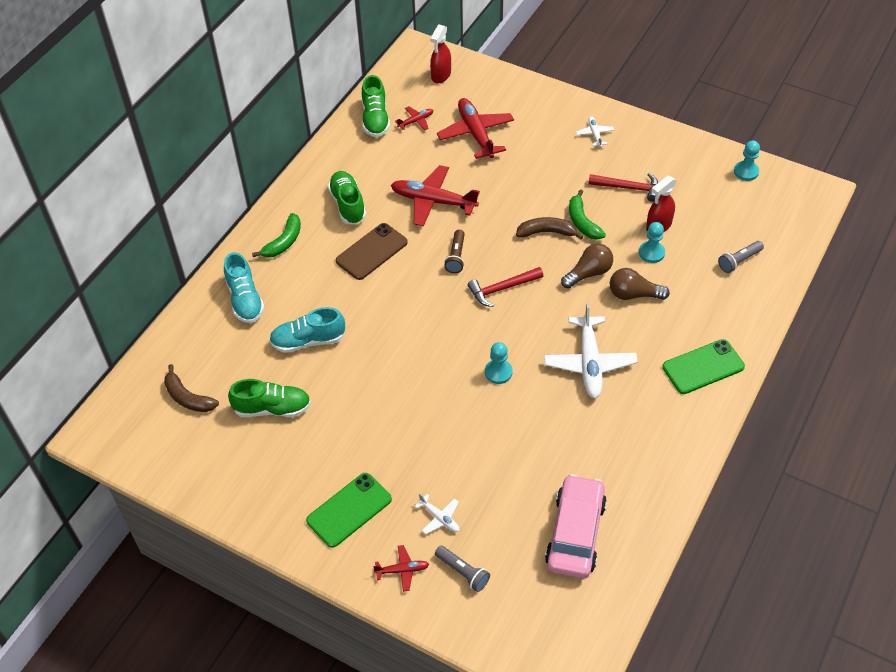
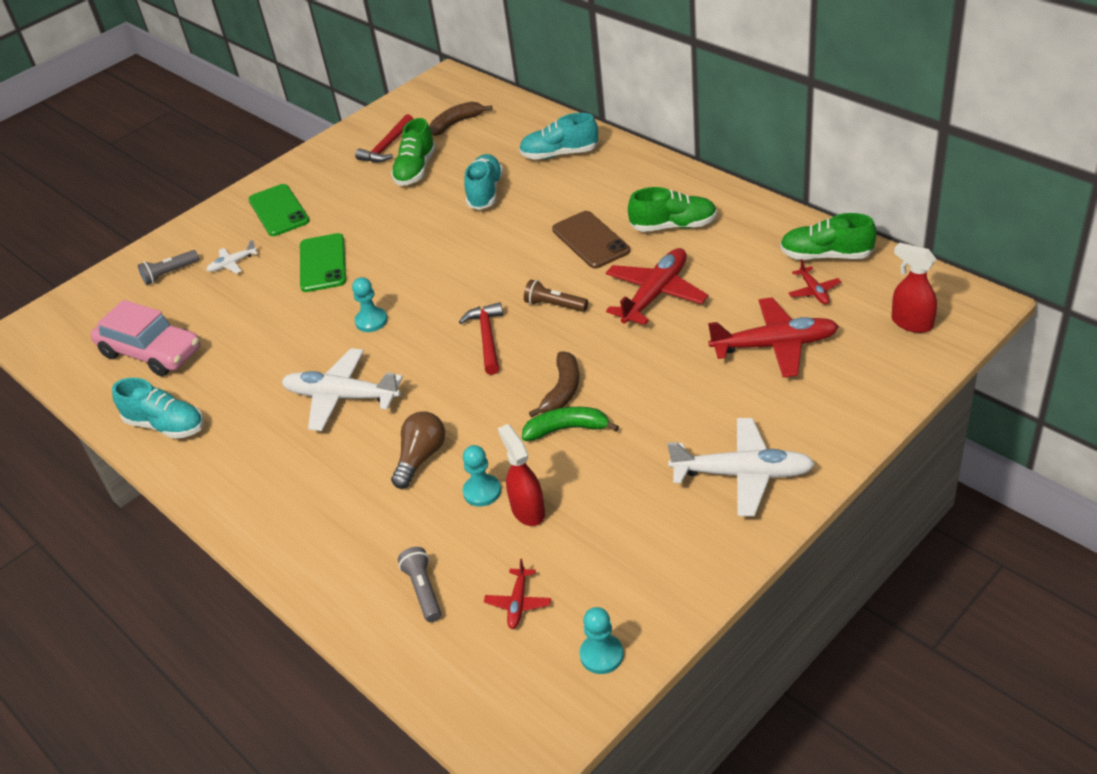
camera: 110 degrees right, 10 degrees down
(283, 242) = (631, 179): green banana -> none
(402, 570) = (199, 238): red plane -> red plane (518, 603)
(588, 273) = (475, 420): brown light bulb -> none
(595, 134) = (742, 474): white plane -> white plane, size x2.06
(628, 188) = (615, 492): red hammer -> red hammer (387, 147)
(656, 477) = (166, 425): none -> turquoise shoe
(703, 367) = (276, 502): green phone -> green phone (323, 263)

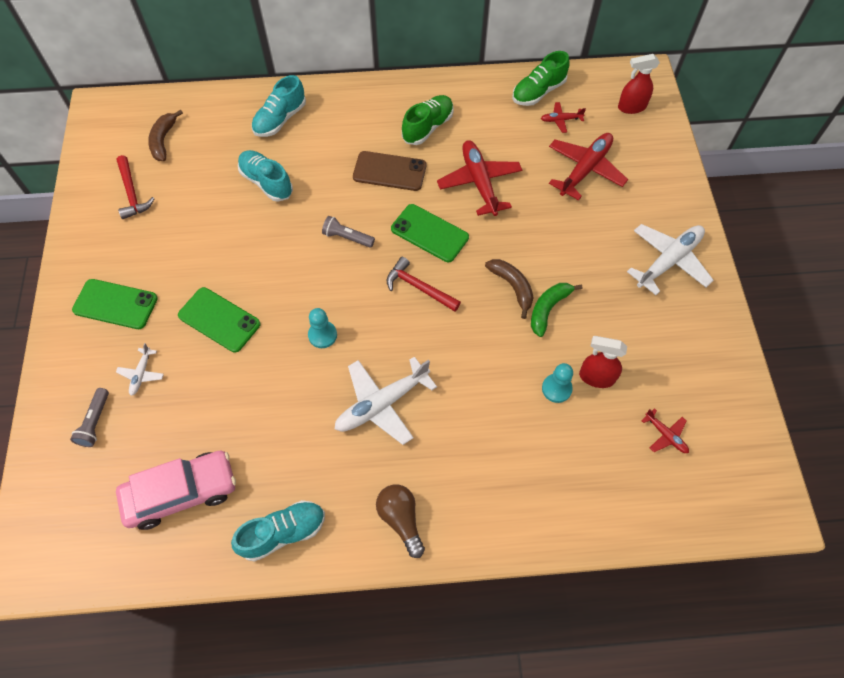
camera: 55 degrees left, 20 degrees up
(416, 170) = (185, 197): green shoe -> none
(421, 458) = (492, 399): brown light bulb -> brown light bulb (401, 519)
(423, 590) = (609, 477): grey flashlight -> grey flashlight (347, 237)
(554, 305) = (429, 233): brown flashlight -> green phone
(601, 655) = (740, 423): turquoise pawn -> none
(814, 291) = (561, 120): red plane -> red plane turned 150 degrees clockwise

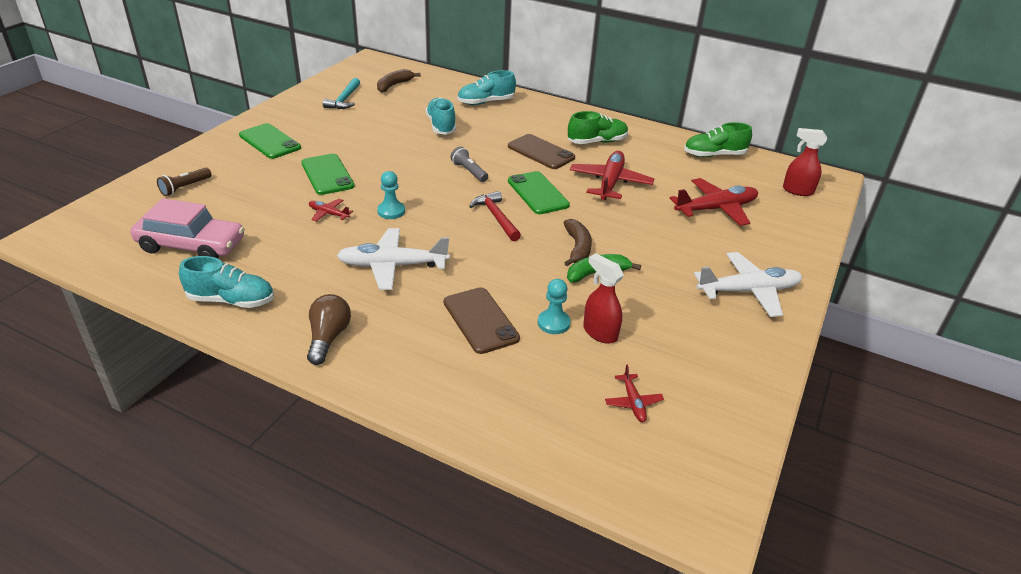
camera: 30 degrees right, 25 degrees down
(95, 422) = (185, 187): grey flashlight -> brown flashlight
(132, 193) = (344, 100): red hammer -> turquoise hammer
(141, 374) = (243, 178): white plane -> none
(501, 421) = (480, 320): none -> brown phone
(561, 120) = (720, 175): red plane -> red plane (329, 214)

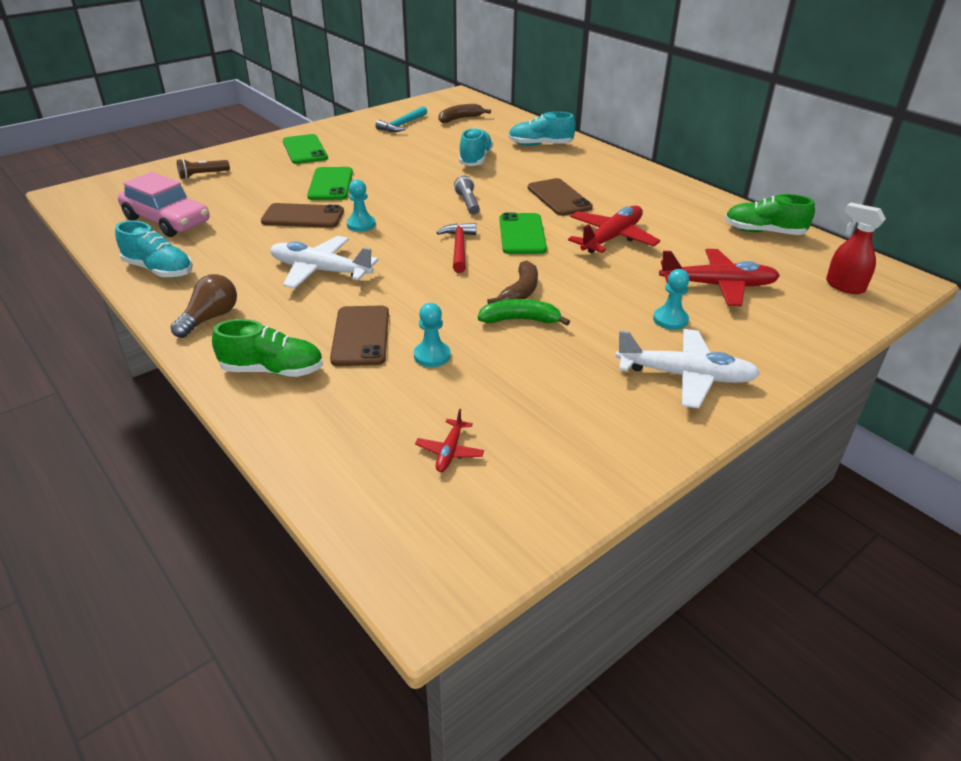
camera: 25 degrees right, 0 degrees up
(329, 214) = (303, 216): red plane -> brown phone
(597, 142) = (631, 197): green shoe -> green shoe (272, 370)
(599, 332) = (473, 376): red spray bottle -> none
(704, 246) = (670, 320): none -> turquoise pawn

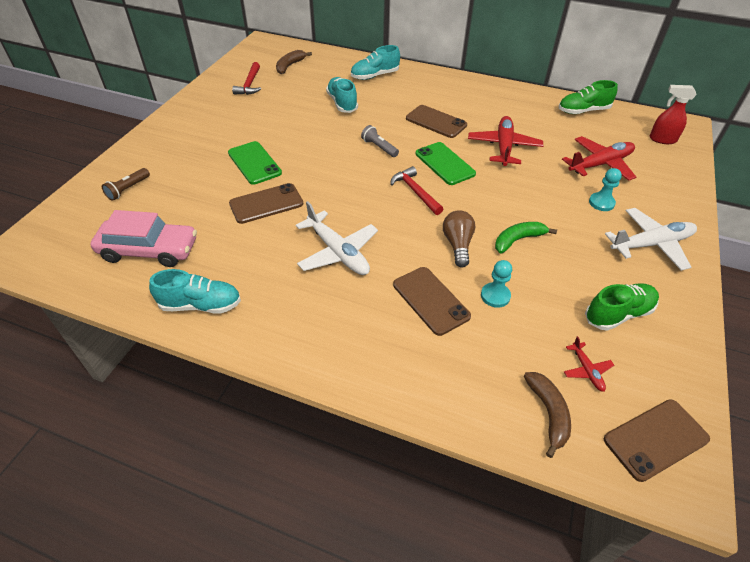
camera: 30 degrees left, 10 degrees up
(210, 318) = (299, 335): brown light bulb -> brown light bulb (457, 245)
(272, 370) = (401, 361): green shoe -> green shoe (618, 314)
(305, 150) = (194, 133): green phone -> none
(321, 271) = (337, 252): white plane -> white plane turned 120 degrees counterclockwise
(361, 224) = (321, 195): turquoise pawn -> none
(402, 125) = (250, 84): turquoise hammer -> red hammer
(449, 539) = (655, 439): none -> brown phone
(520, 292) = (494, 216): brown banana -> brown banana (548, 413)

